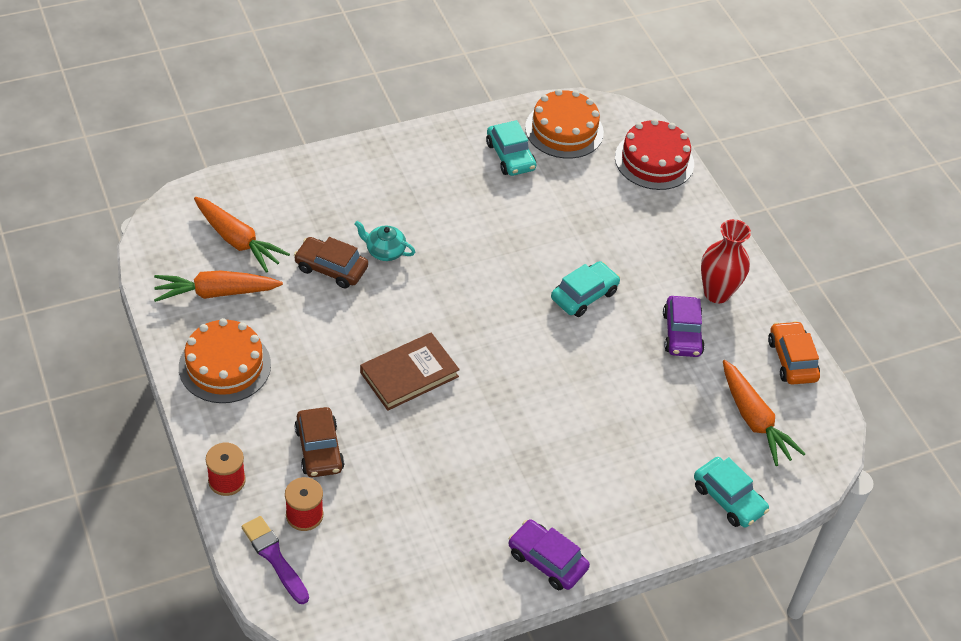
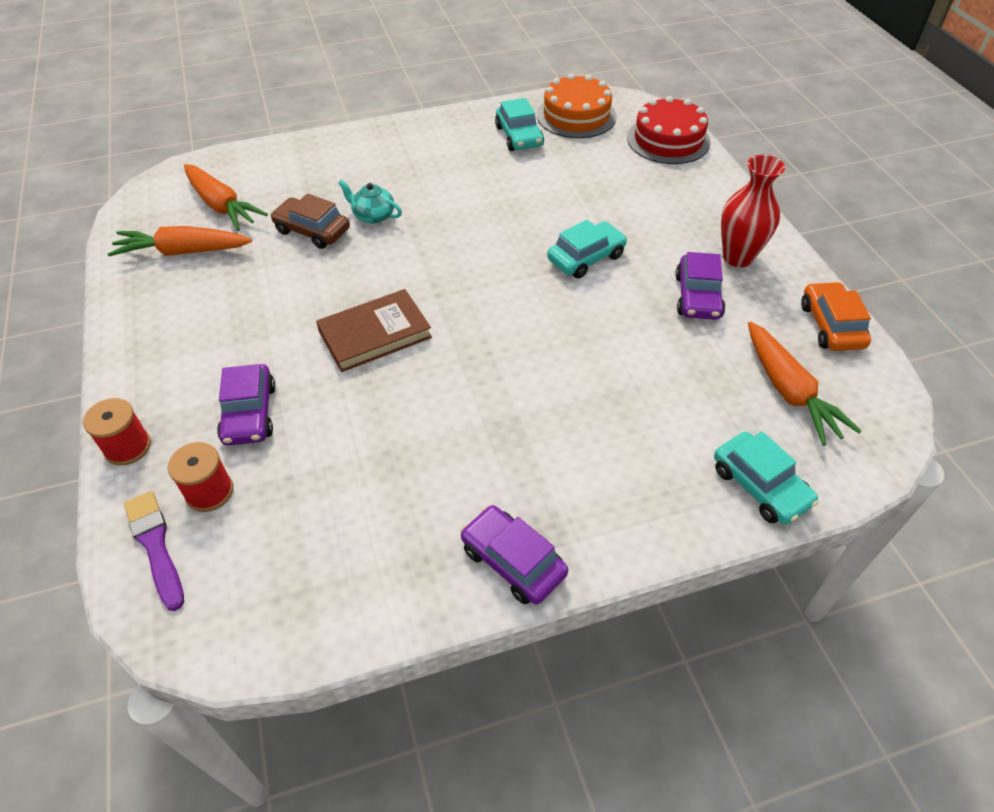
camera: 10 degrees right, 0 degrees up
(225, 366) = (168, 322): orange cake -> none
(319, 449) = (249, 413): brown car -> purple car

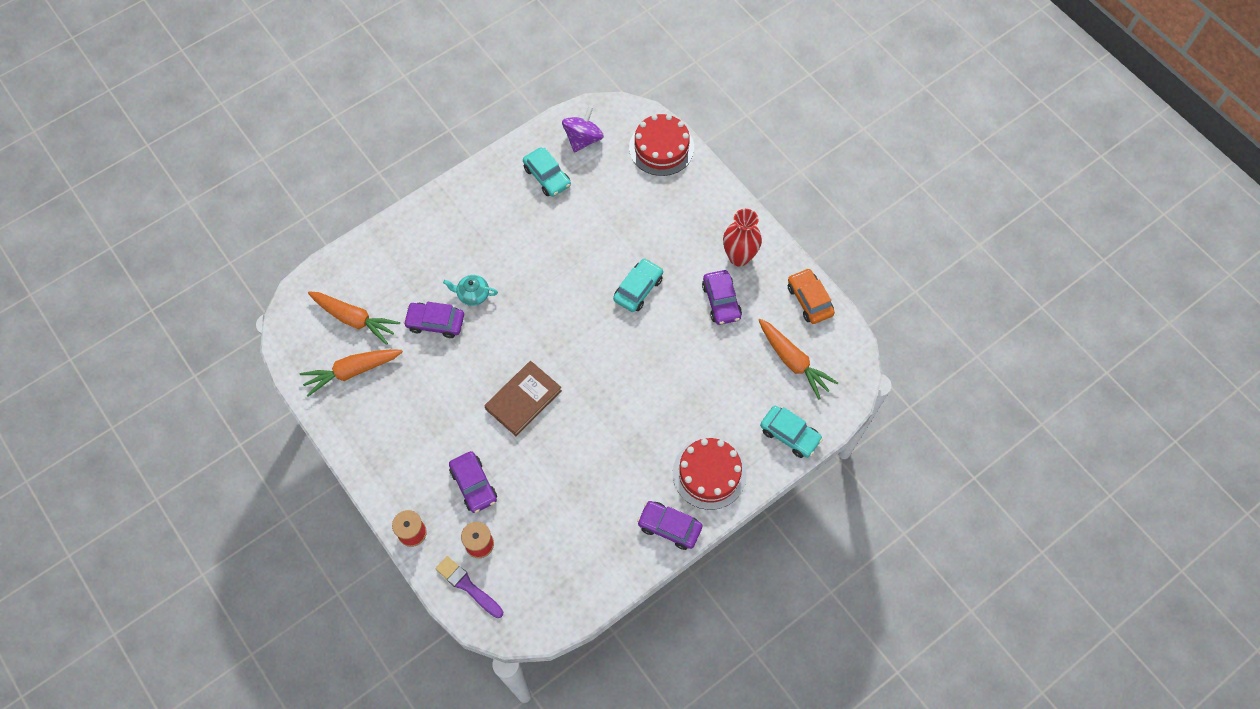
camera: 20 degrees left, 15 degrees up
(312, 230) = (435, 322): brown car -> purple car
(576, 116) = (583, 139): orange cake -> purple spinning top
(608, 502) = (709, 474): none -> red cake

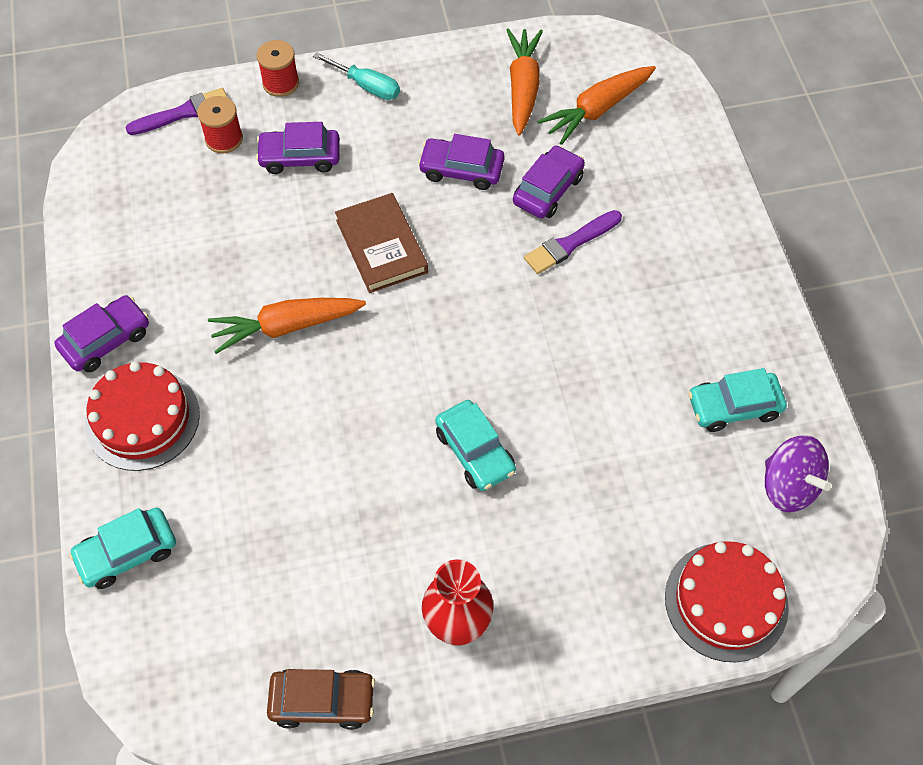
camera: 115 degrees right, 5 degrees down
(391, 472) = (367, 86): none -> turquoise screwdriver
(473, 294) = (570, 244): turquoise teapot -> purple brush
(721, 301) = (393, 560): purple car -> purple car (461, 170)
(793, 361) = (235, 618): orange carrot -> orange carrot (286, 326)
(809, 300) = (322, 701): orange car -> brown car

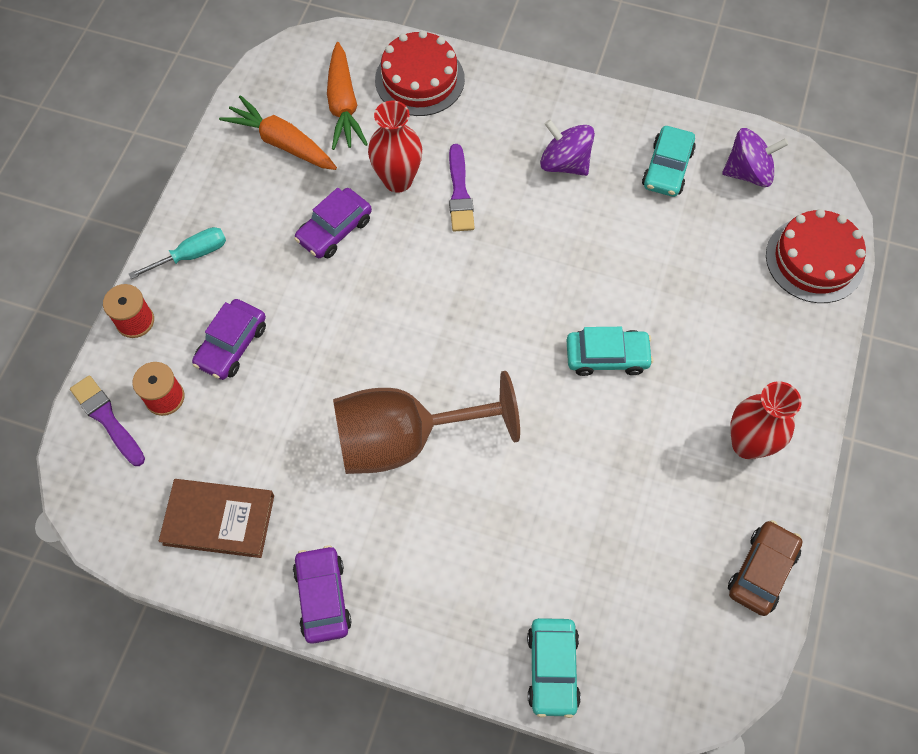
camera: 60 degrees left, 5 degrees up
(142, 419) = (426, 600): red cake -> red cake (419, 79)
(183, 113) = (107, 419): purple brush -> purple brush turned 45 degrees counterclockwise
(286, 326) = (404, 439): orange carrot -> brown goblet
(381, 246) = (371, 327): brown book -> brown book (219, 519)
(548, 190) = (398, 180): purple car -> red vase
(669, 313) = (564, 163): none -> purple spinning top

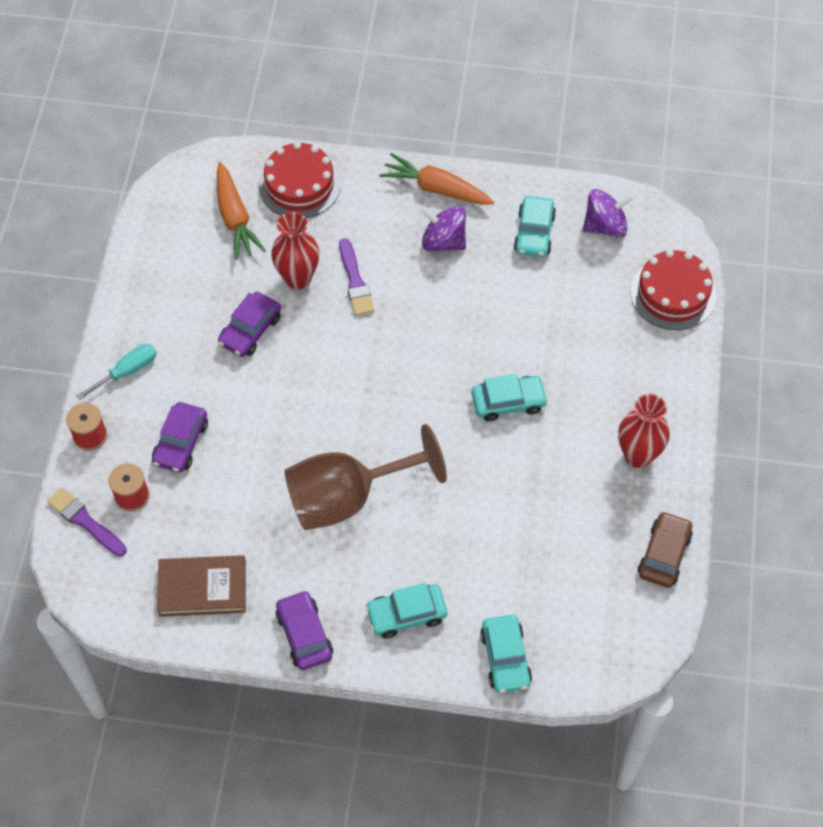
camera: 10 degrees left, 5 degrees down
(282, 143) = (187, 260): orange carrot -> orange carrot (436, 188)
(445, 593) = (406, 614): none -> turquoise car

